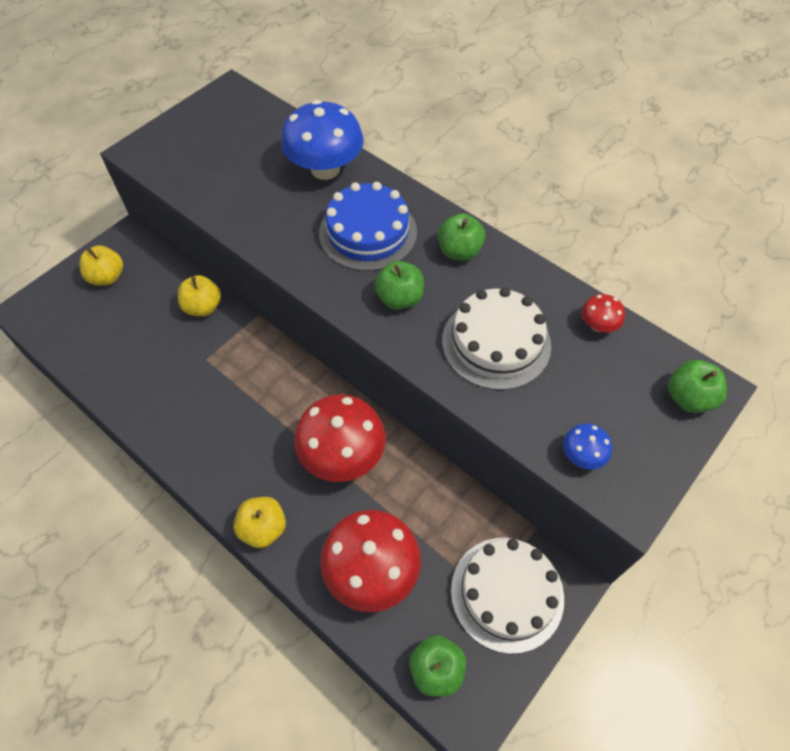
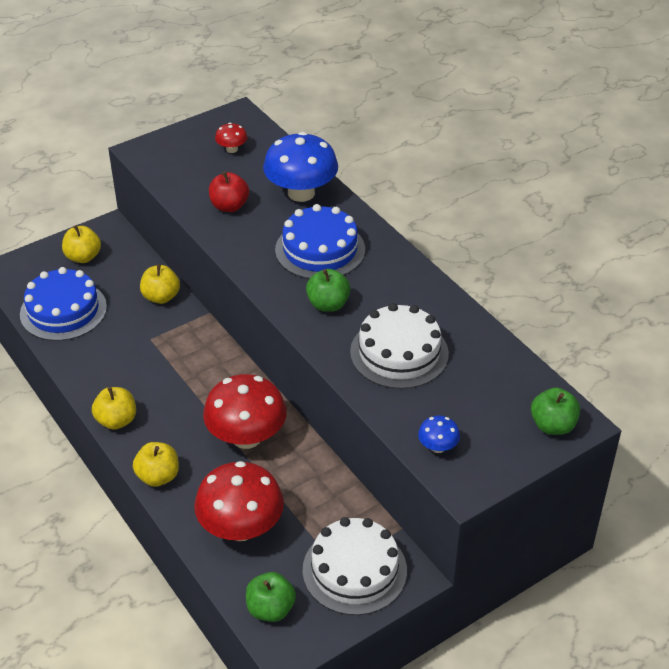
camera: 15 degrees right, 15 degrees down
(103, 345) = (63, 310): none -> blue cake
(198, 468) = (116, 420): none -> yellow apple
(254, 199) = (229, 206): none -> red apple
(459, 251) = (396, 278): green apple -> none
(598, 325) = (496, 357): red mushroom -> red mushroom (232, 149)

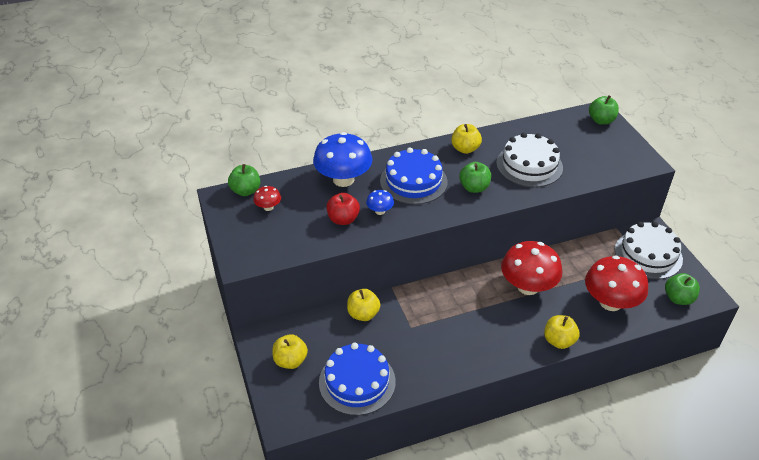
camera: 75 degrees left, 0 degrees up
(116, 420) = (497, 359): yellow apple -> yellow apple (465, 149)
(254, 128) = (246, 191): none -> green apple
(438, 447) = (614, 166): blue mushroom -> blue mushroom (380, 211)

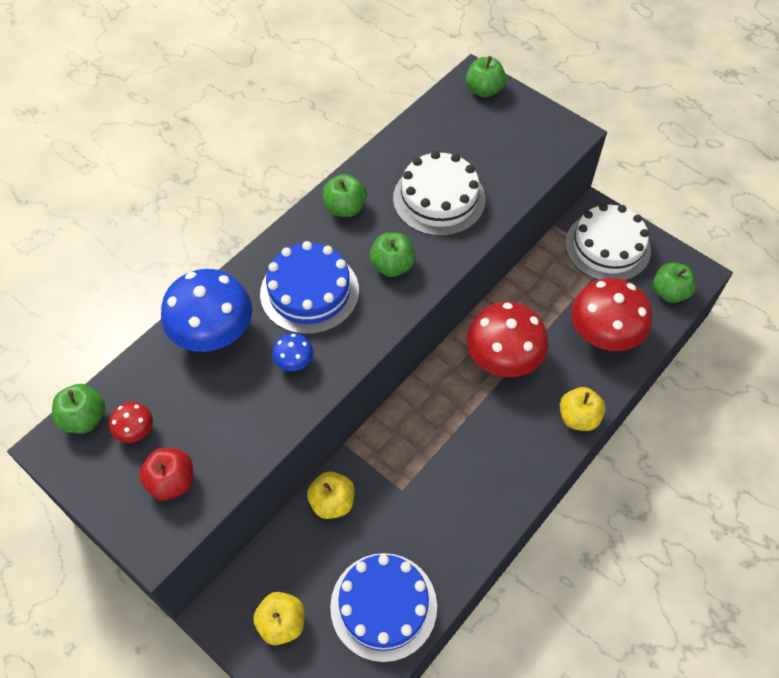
camera: 30 degrees left, 15 degrees up
(343, 219) = (253, 399): red apple -> red apple (172, 482)
(465, 149) = (345, 208): yellow apple -> green apple

